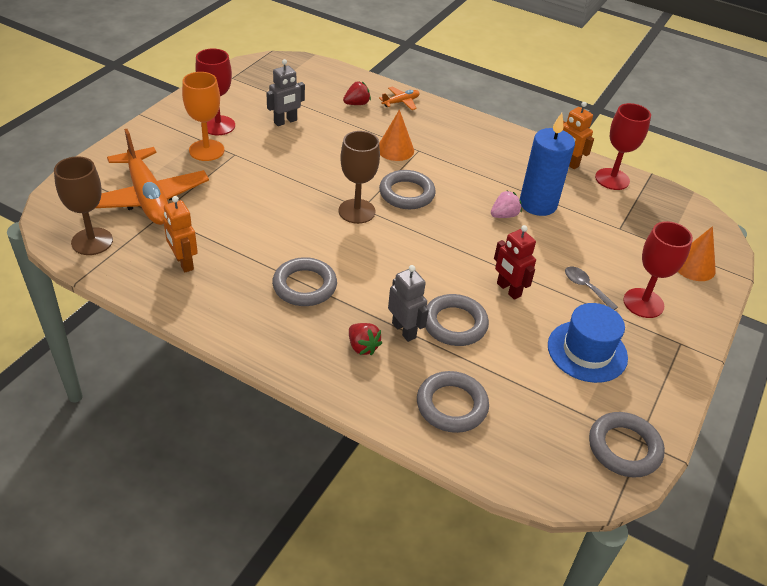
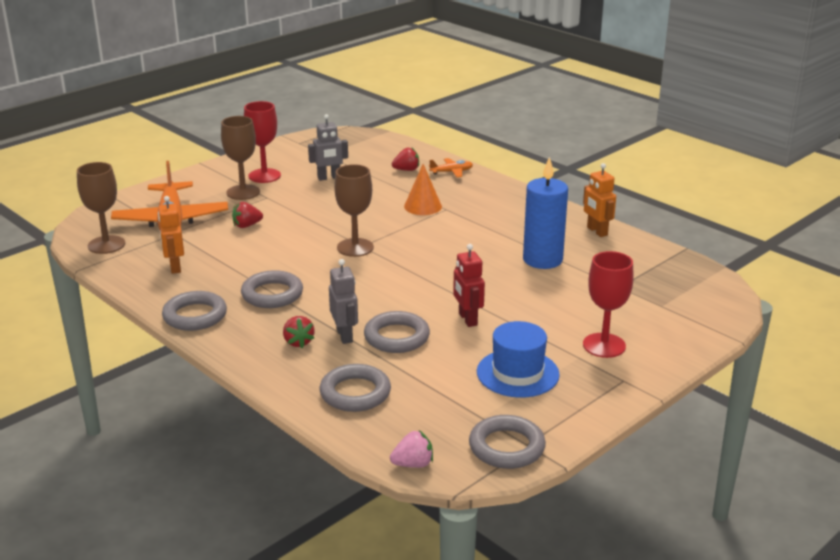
camera: 20 degrees right, 15 degrees down
(206, 150) = (243, 192): orange goblet -> brown goblet
(232, 195) = (247, 225): none -> red strawberry
(406, 194) = (412, 239): grey ring -> grey ring (195, 316)
(504, 215) = (501, 264): pink strawberry -> pink strawberry (413, 464)
(585, 287) = (549, 327): grey spoon -> none
(612, 179) = (638, 248): red goblet -> none
(693, 266) = (681, 324): orange cone -> none

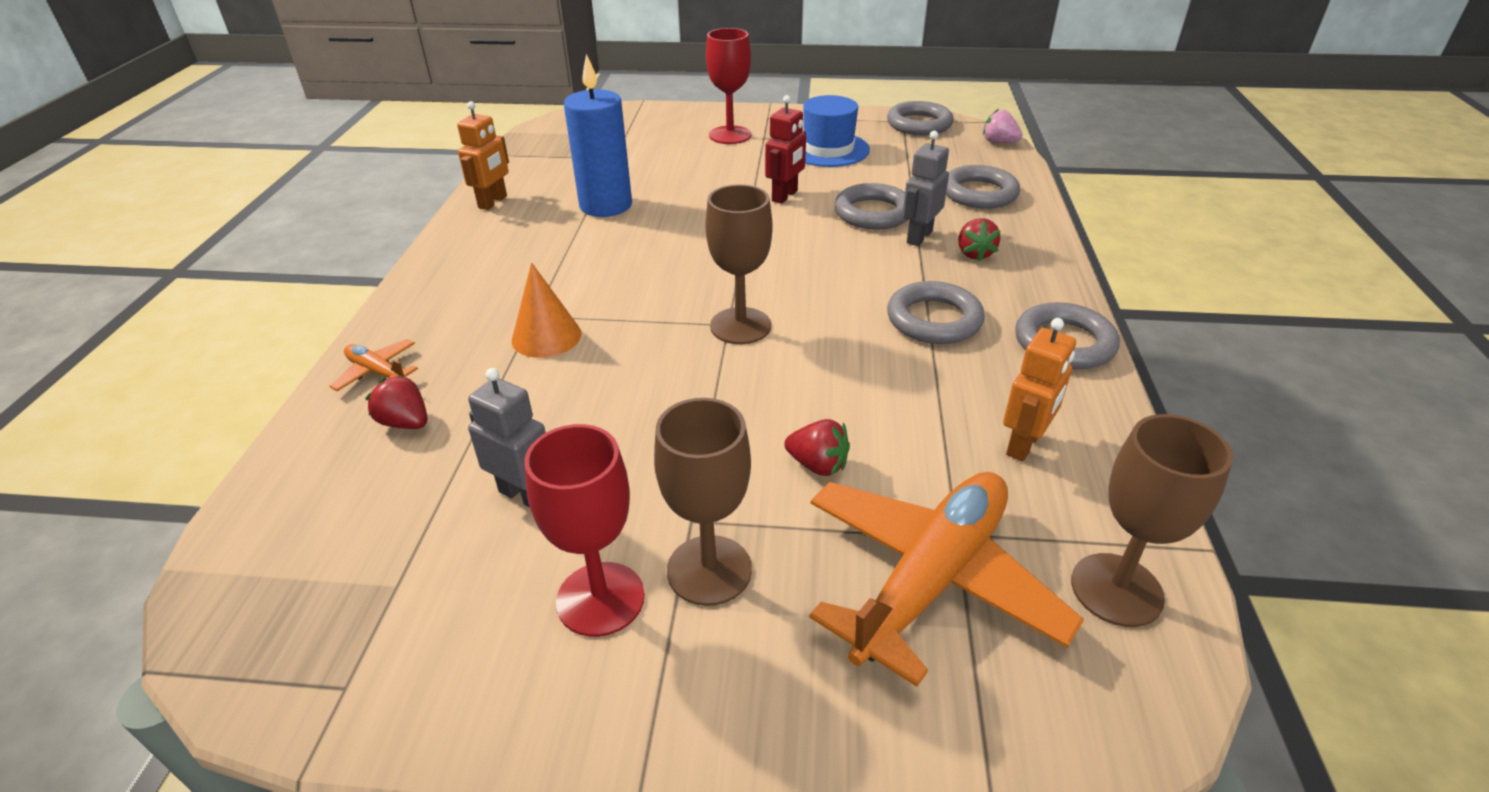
camera: 130 degrees left, 10 degrees up
(298, 342) = (974, 254): red strawberry -> red strawberry turned 150 degrees clockwise

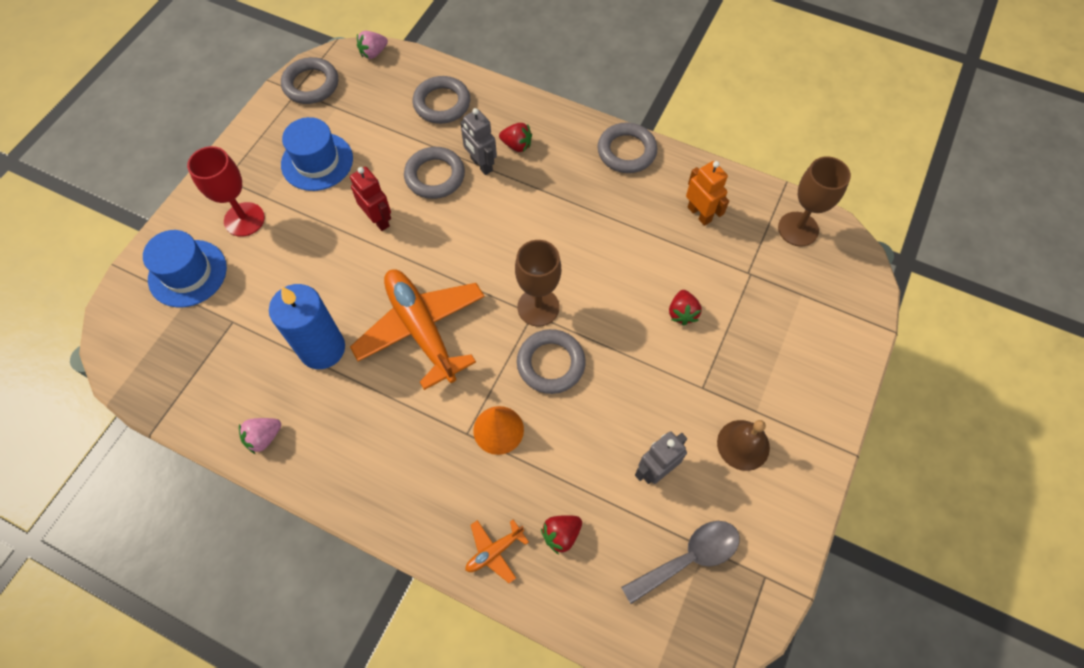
camera: 70 degrees left, 25 degrees up
(376, 568) = (689, 558): none -> grey spoon
(493, 202) = (264, 437): orange robot -> pink strawberry
(600, 599) = (743, 445): red goblet -> brown bell
(653, 128) = (187, 273): none -> blue hat
(709, 570) = (739, 389): brown goblet -> none
(818, 465) = (682, 313): red strawberry -> red strawberry turned 135 degrees clockwise
(930, 579) = (772, 297): orange plane -> orange plane (421, 329)
(934, 319) = (578, 201): grey ring -> grey ring (551, 363)

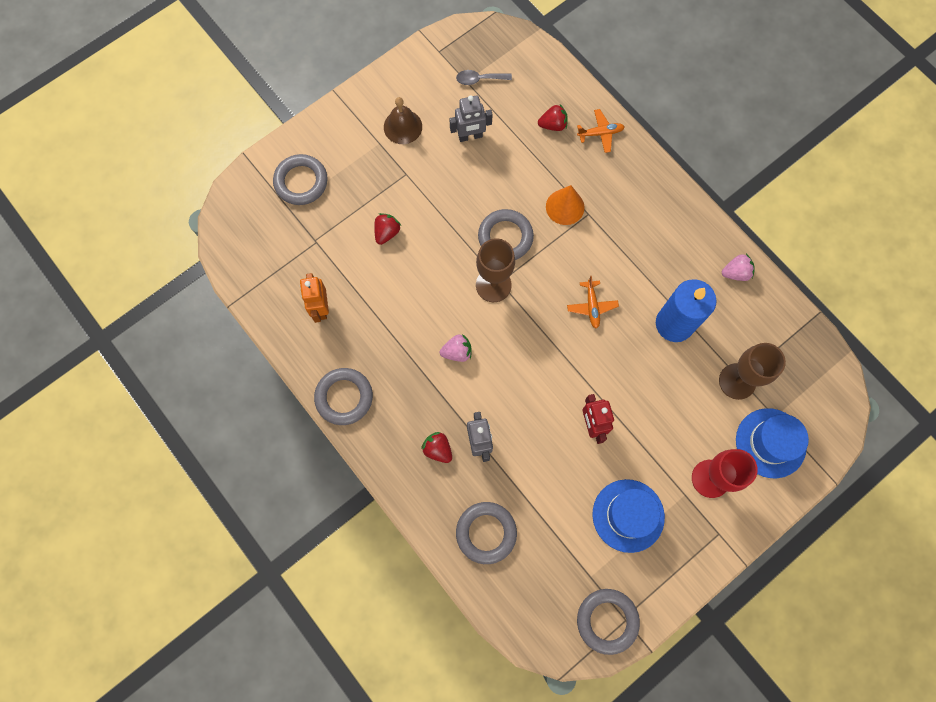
camera: 155 degrees left, 10 degrees up
(373, 53) = (529, 636): pink strawberry -> pink strawberry (457, 352)
(421, 329) = (592, 306): orange plane -> orange plane, size x0.44
(435, 176) = (526, 449): grey ring -> grey ring (301, 182)
(689, 558) = (479, 79): grey spoon -> grey spoon, size x0.63
(798, 229) = (252, 260): brown goblet -> brown goblet (737, 381)

